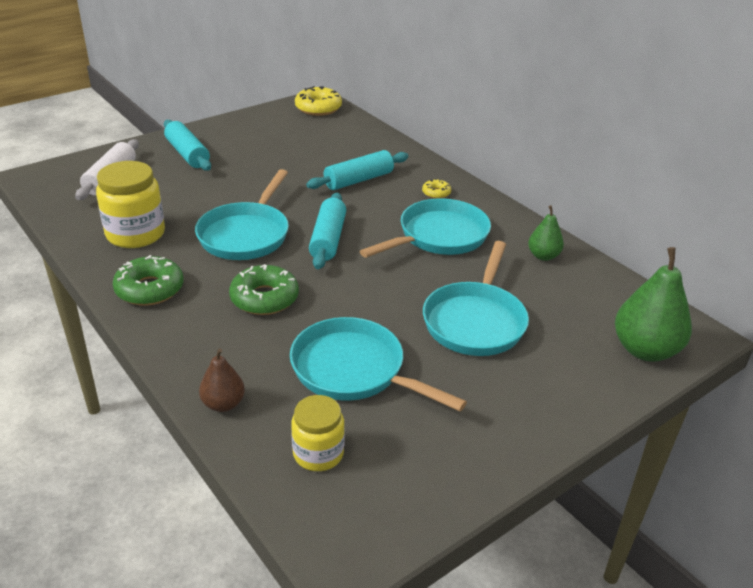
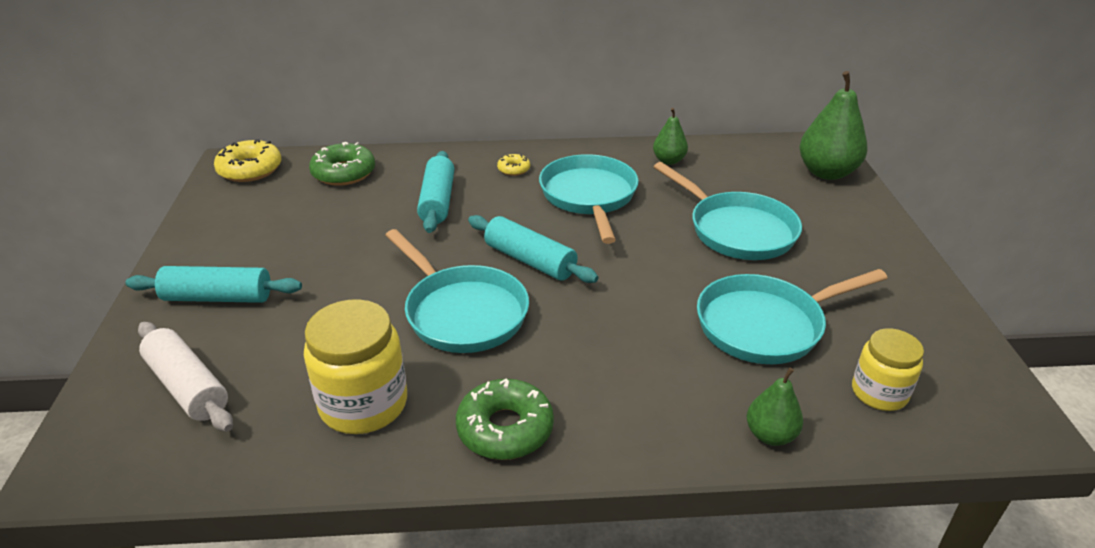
camera: 55 degrees left, 0 degrees up
(223, 404) = (770, 435): brown pear -> green pear
(264, 298) = (601, 341): green donut -> green donut (344, 173)

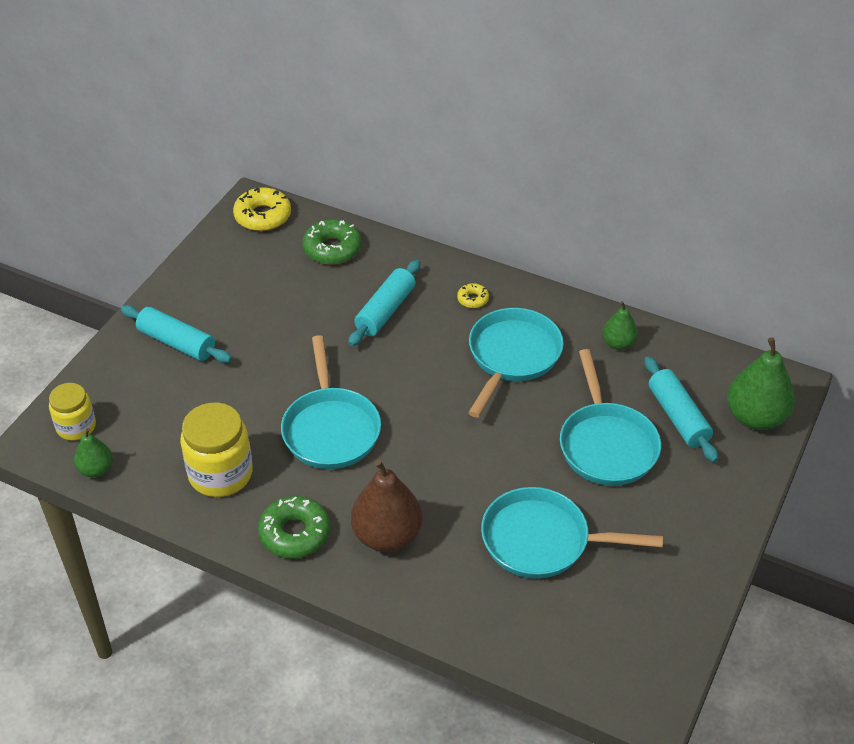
camera: 30 degrees right, 10 degrees up
(188, 386) = (124, 411): white rolling pin -> none
(530, 260) = (413, 403): turquoise rolling pin -> turquoise rolling pin (678, 417)
(611, 386) = (387, 536): none -> brown pear
(770, 435) = (462, 622): green pear -> green pear (96, 470)
(879, 393) = (571, 631): yellow jar -> yellow jar (76, 426)

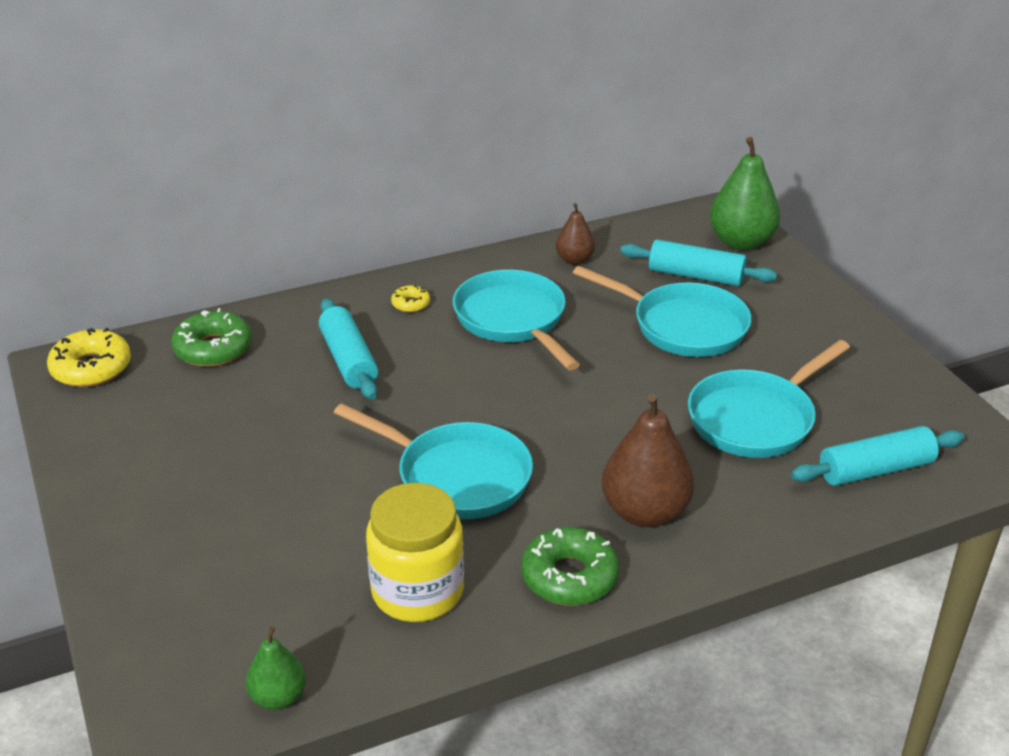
camera: 50 degrees left, 10 degrees down
(76, 426) = (185, 681): yellow jar -> none
(177, 343) = (176, 525): turquoise rolling pin -> turquoise rolling pin (875, 470)
(618, 343) = (574, 260): green pear -> brown pear

